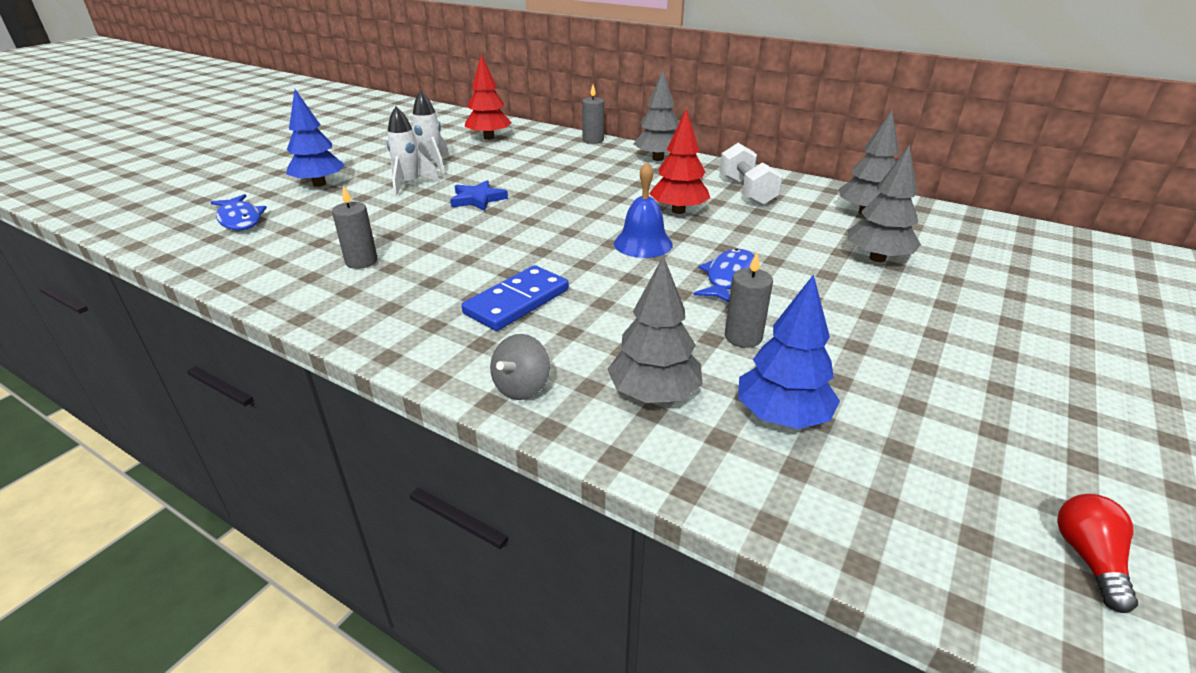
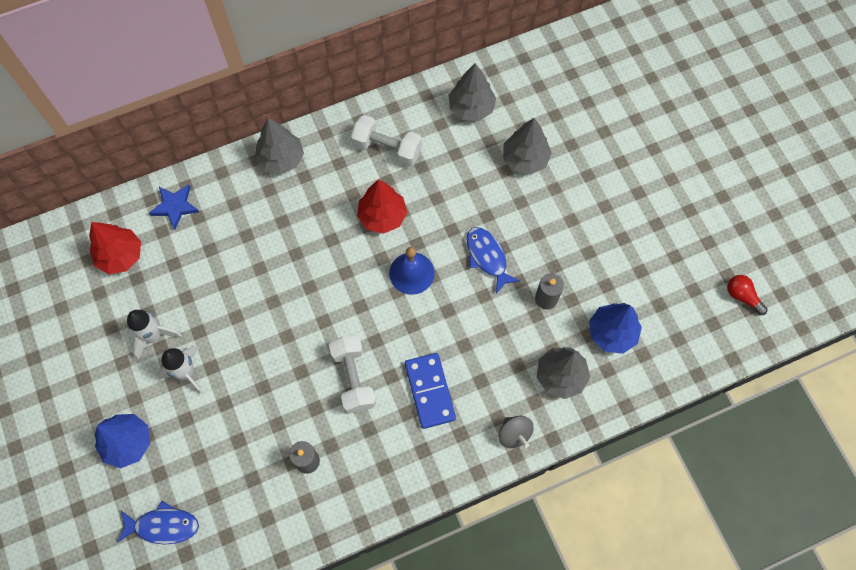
camera: 55 degrees left, 35 degrees up
(478, 199) = (258, 336): blue star -> blue star (175, 206)
(484, 254) = (353, 378): none -> white dumbbell
(593, 140) = (200, 177): grey candle -> none

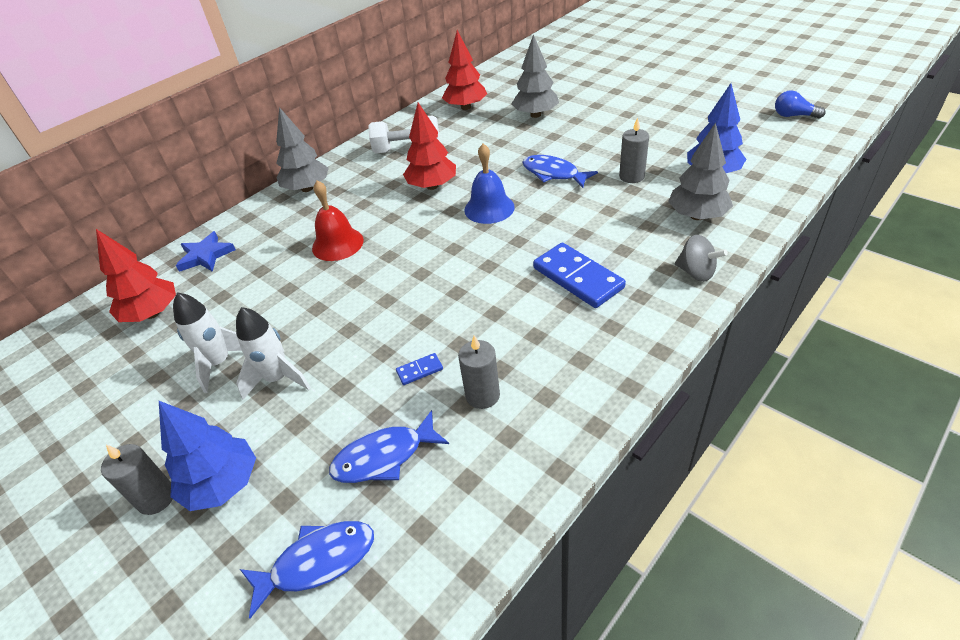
camera: 20 degrees left, 25 degrees down
(88, 431) = (156, 498): none -> grey candle
(227, 475) = (384, 457): none -> blue fish
(277, 250) = (337, 244): none -> red bell
(278, 417) = (419, 370): none -> blue domino
(353, 378) = (486, 302): white dumbbell -> none
(471, 108) = (466, 107): grey tree -> red tree
(742, 296) = (793, 116): red light bulb -> blue light bulb

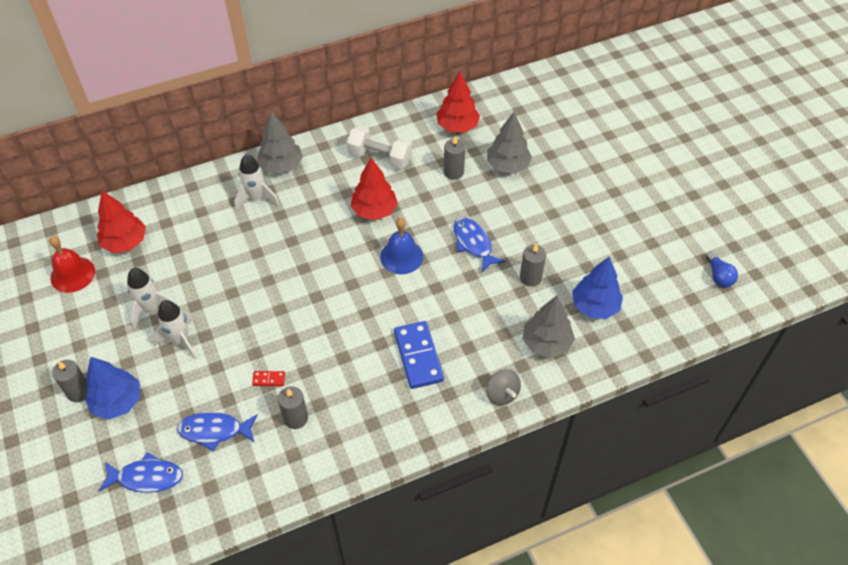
camera: 20 degrees right, 10 degrees up
(206, 255) = (180, 203): blue star -> none
(295, 221) = (256, 198): none -> white rocket
(337, 244) = (274, 238): red bell -> red bell (72, 274)
(419, 370) = (269, 379): blue domino -> red domino
(488, 135) = (453, 172): none -> grey candle
(793, 116) = (718, 276): blue light bulb -> blue light bulb turned 150 degrees counterclockwise

